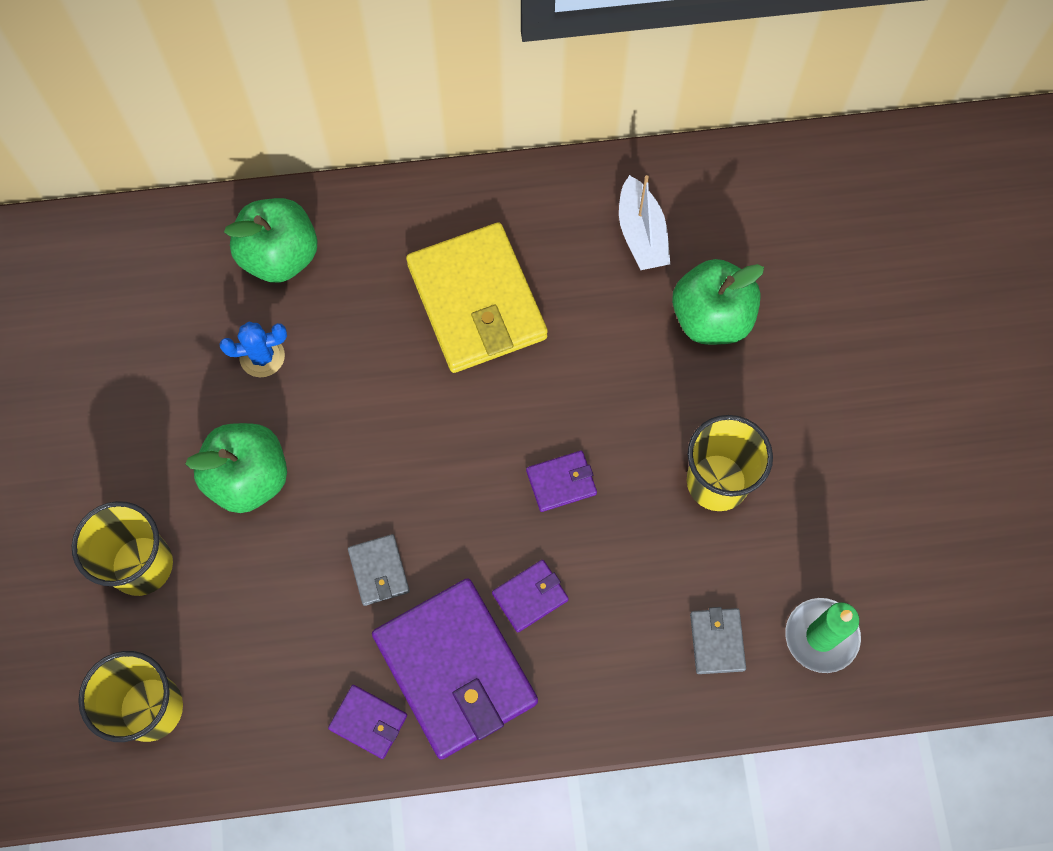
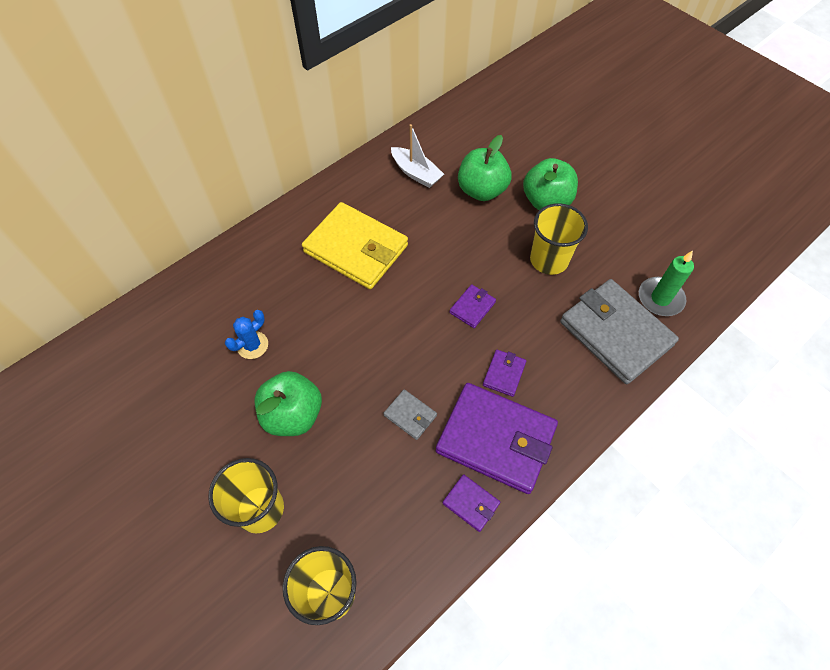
camera: 35 degrees left, 10 degrees down
(280, 256) = (225, 288): green apple -> green apple (546, 201)
(368, 722) = (471, 503): purple wallet -> purple wallet turned 45 degrees clockwise
(717, 641) = (615, 333): grey wallet -> grey wallet, size x2.28

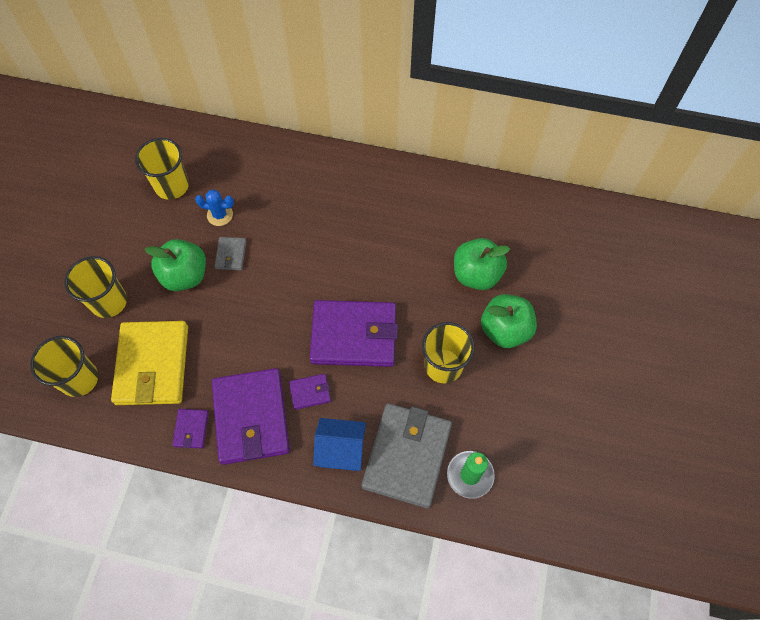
camera: 55 degrees right, 5 degrees up
(178, 370) = (172, 186): none -> yellow cup
(356, 249) = (347, 223): yellow wallet -> yellow wallet (152, 365)
(410, 415) = (232, 349): grey wallet -> grey wallet (231, 255)
(416, 173) = (455, 216): white boat -> none
(472, 307) = (354, 335): purple wallet -> purple wallet, size x2.28
(578, 381) = (341, 450): none -> blue house

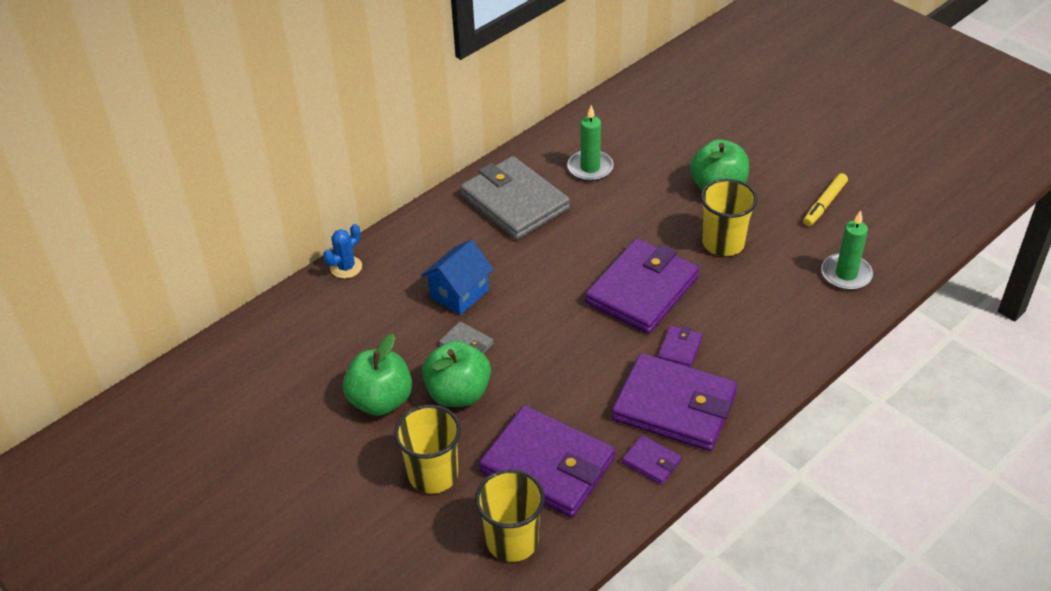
camera: 55 degrees left, 20 degrees down
(152, 365) = (547, 465): yellow wallet -> purple wallet
(172, 186) = (330, 359): yellow cup -> none
(220, 215) = (408, 333): blue cactus -> blue cactus (346, 267)
(341, 450) = (760, 352): blue house -> blue house (459, 294)
(407, 456) = (798, 308): grey wallet -> grey wallet (514, 202)
(462, 230) = (590, 168): none -> green candle
(476, 274) = (645, 180): green apple -> green apple (381, 401)
(544, 419) = (824, 204): none -> yellow marker

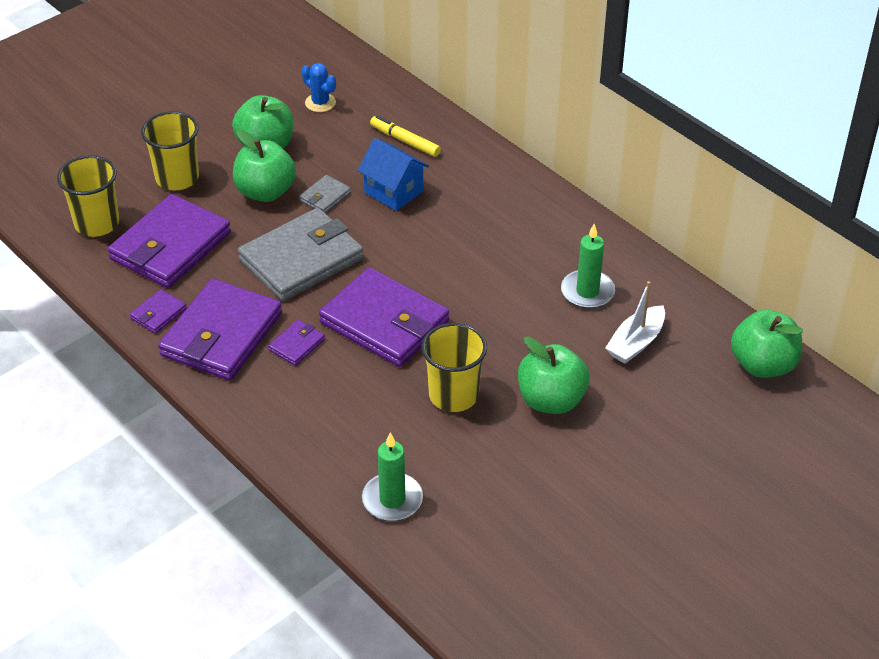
camera: 90 degrees right, 0 degrees up
(346, 267) = (437, 119): blue cactus -> blue cactus (320, 103)
(514, 202) = (528, 231): grey wallet -> grey wallet (301, 259)
(646, 142) = (636, 343): none -> white boat
(660, 81) = (763, 365): none -> green apple
(679, 349) = (296, 345): purple wallet -> purple wallet turned 75 degrees counterclockwise
(824, 204) = (518, 498): yellow marker -> yellow marker (405, 141)

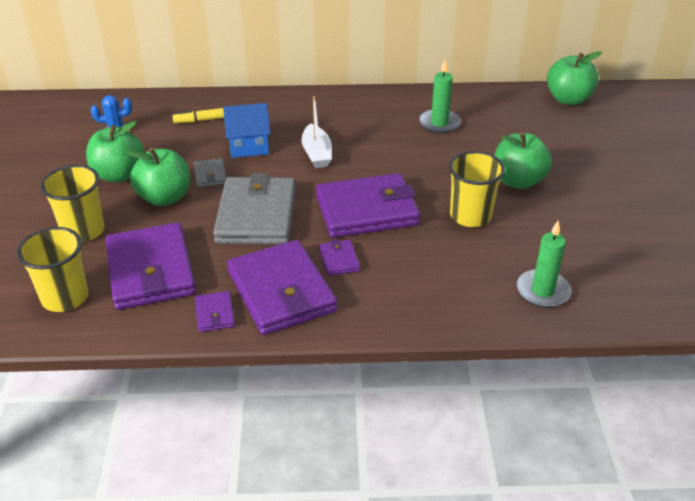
camera: 50 degrees left, 5 degrees down
(636, 343) = (503, 128): white boat -> white boat (316, 154)

